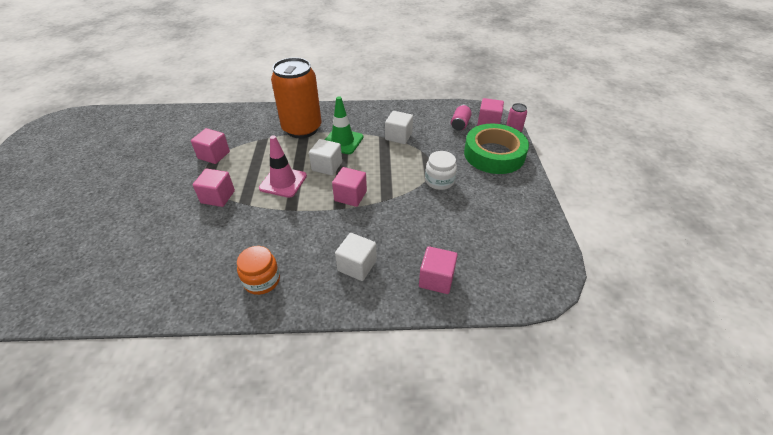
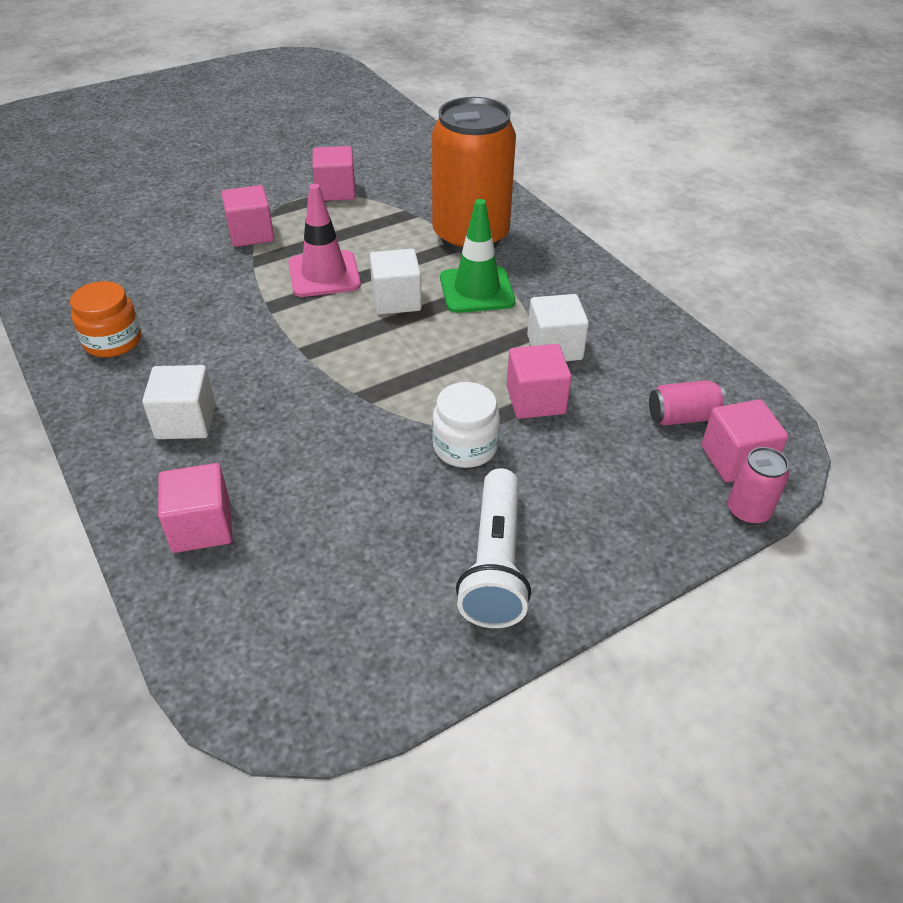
camera: 60 degrees right, 0 degrees up
(350, 196) = (341, 353): pink cube -> pink cube (535, 400)
(494, 154) = (624, 502): green tape -> none
(506, 196) = (495, 563): none -> white flashlight

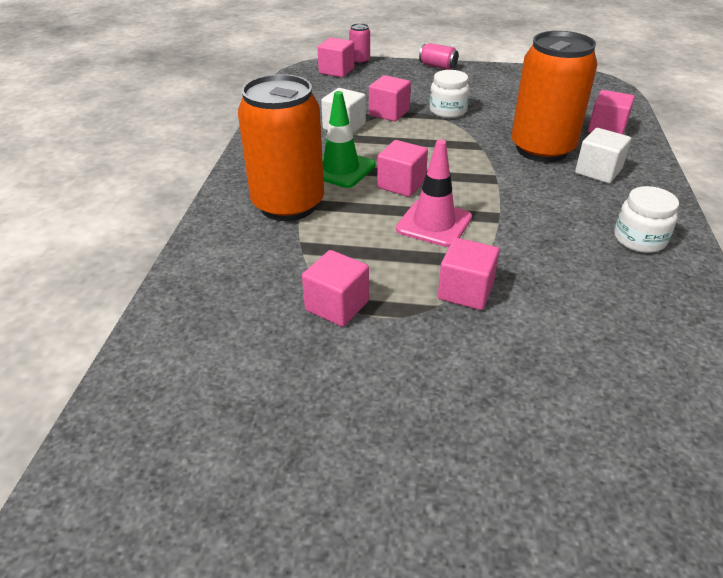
camera: 140 degrees left, 5 degrees down
(113, 341) = (639, 239): orange jar -> white jar
(278, 428) = (542, 149): none -> orange can
(396, 300) = (401, 184): white cube -> pink cube
(495, 563) = (478, 81): white flashlight -> none
(682, 417) = (332, 86): pink can -> pink can (438, 66)

